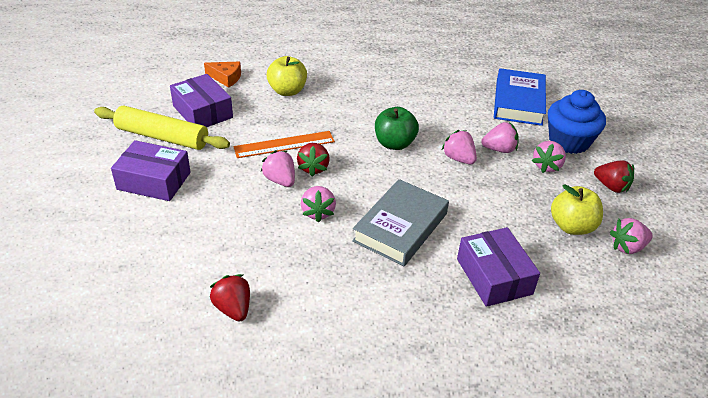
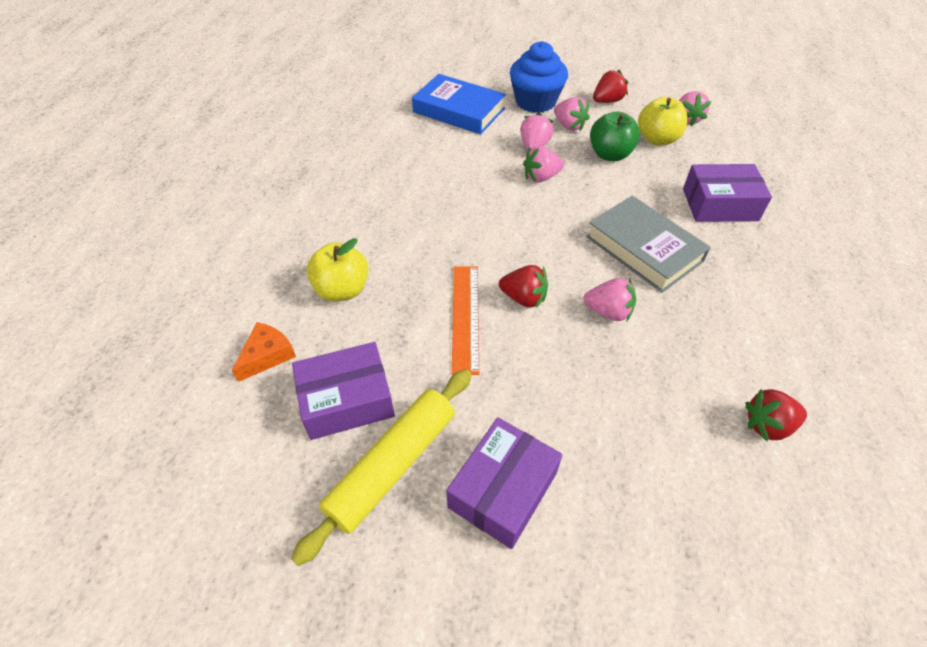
camera: 70 degrees left, 10 degrees up
(280, 180) = (540, 336): pink strawberry -> none
(394, 144) = (499, 217): green apple -> green apple (610, 154)

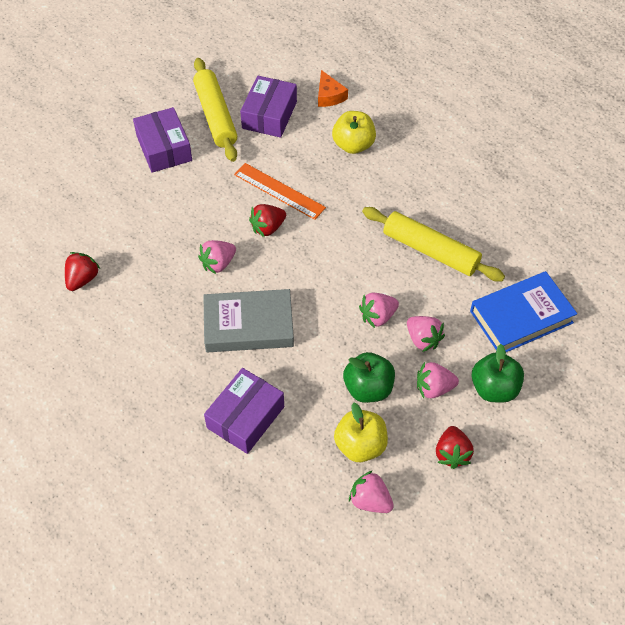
camera: 125 degrees right, 5 degrees up
(439, 177) = (430, 250): none -> yellow rolling pin
(535, 101) = (494, 388): blue cupcake -> green apple
(541, 177) = (378, 316): pink strawberry -> pink strawberry turned 135 degrees counterclockwise

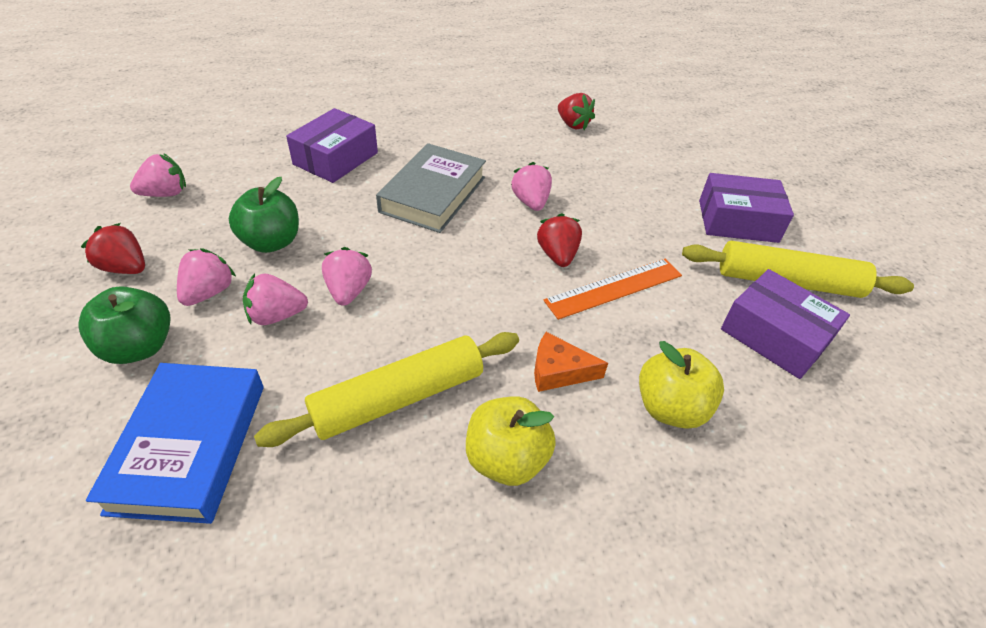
camera: 115 degrees right, 10 degrees down
(245, 417) = (336, 158): purple box -> purple box turned 60 degrees clockwise
(329, 96) = (806, 430): orange cheese -> orange cheese (559, 371)
(360, 445) = (222, 210): yellow apple -> yellow apple (506, 459)

